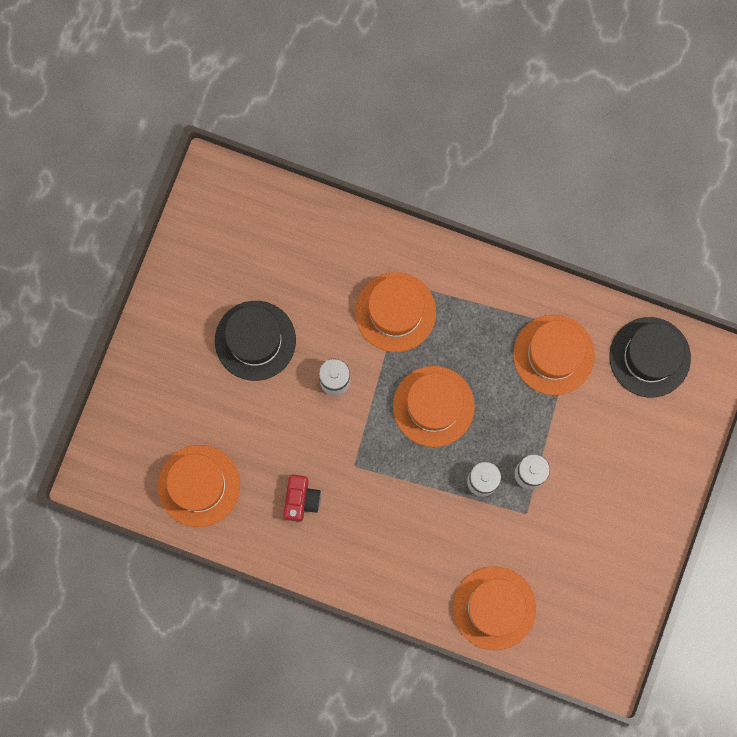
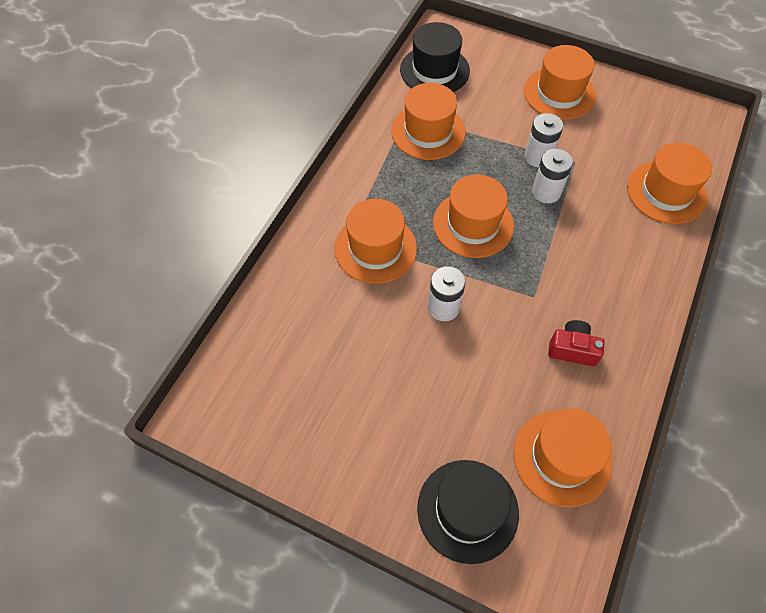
camera: 85 degrees left, 20 degrees down
(255, 340) = (393, 383): black hat -> black hat (467, 510)
(628, 500) = (559, 93): none -> orange hat

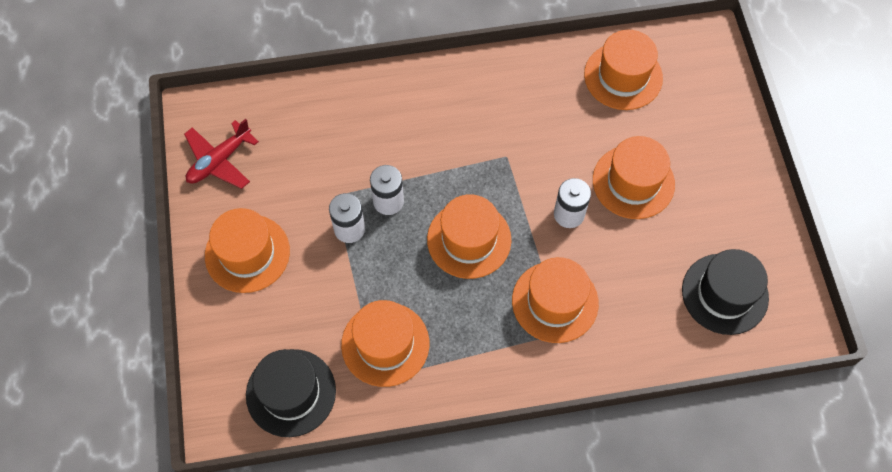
camera: 125 degrees left, 5 degrees up
(467, 510) = (706, 111): black hat -> black hat (725, 294)
(572, 349) = (533, 108): red camera -> none
(654, 111) = (219, 161): none -> red plane
(666, 192) = (321, 111): orange hat -> orange hat (633, 182)

